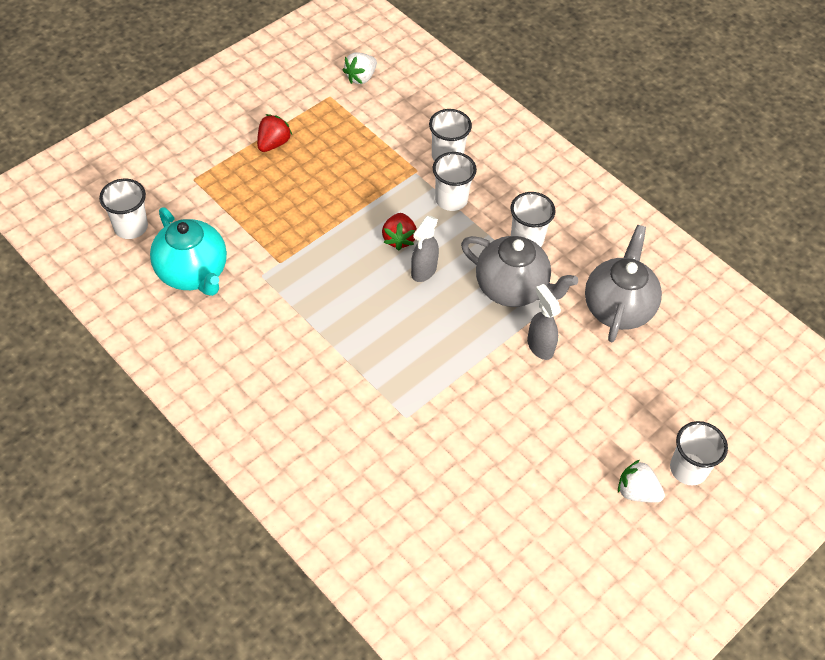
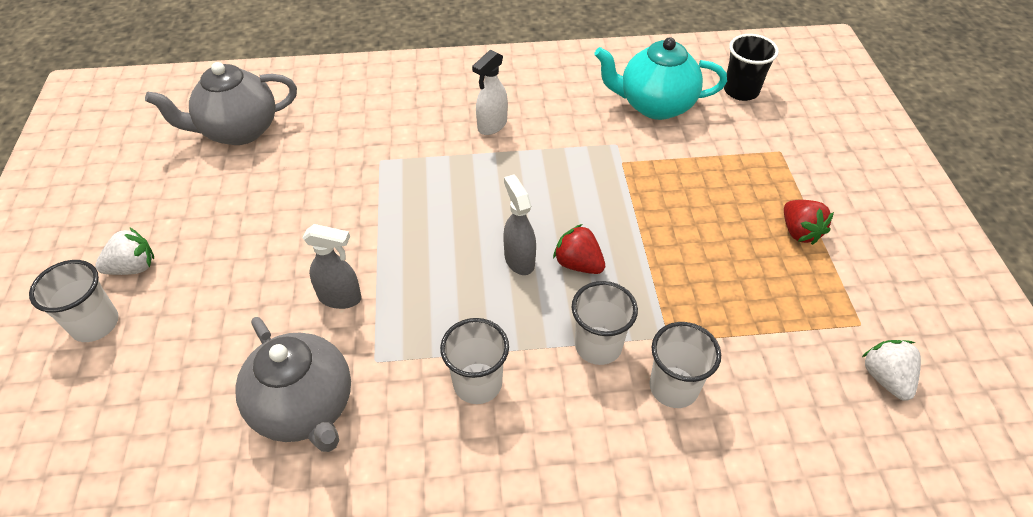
camera: 130 degrees right, 5 degrees down
(131, 227) = (741, 91): white cup -> black cup
(305, 367) = (492, 125): none -> white spray bottle
(512, 289) = (427, 322): grey teapot -> grey teapot (238, 131)

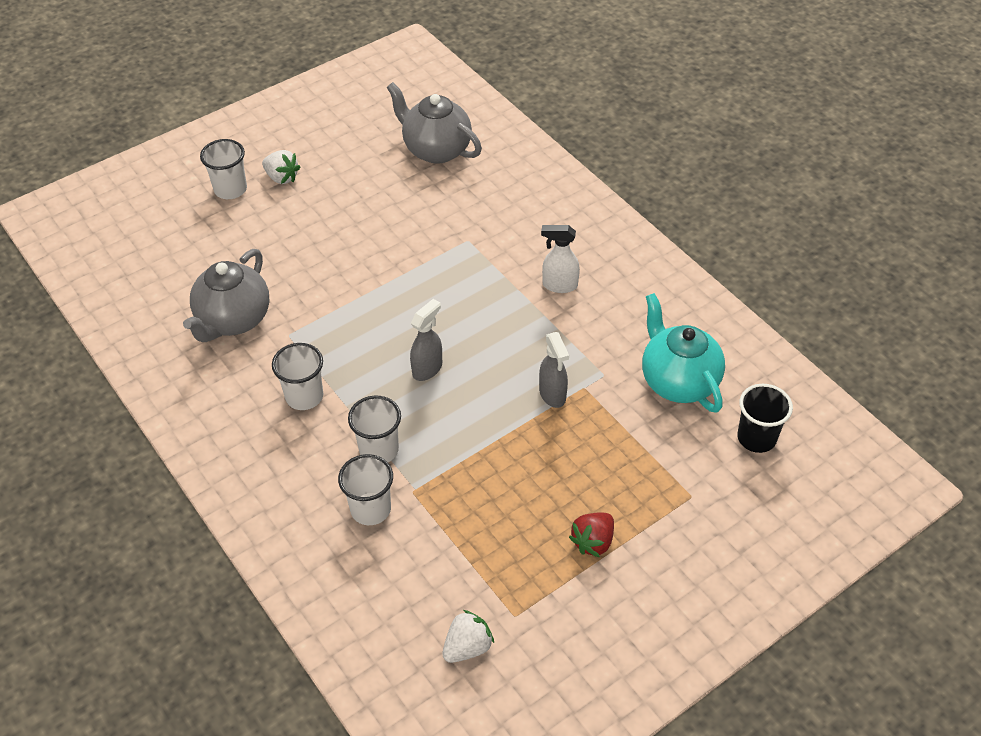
camera: 60 degrees right, 0 degrees up
(340, 298) = (326, 290): grey spray bottle -> grey spray bottle (552, 395)
(578, 264) = (448, 406): red strawberry -> none

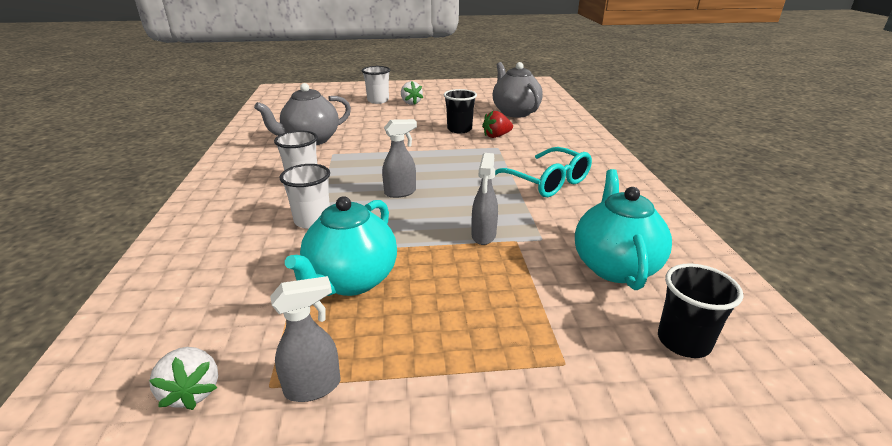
camera: 30 degrees right, 20 degrees down
(370, 509) = (260, 250): white cup -> none
(397, 219) = (459, 129): none -> black cup
(467, 647) = (192, 391): white strawberry -> white strawberry turned 75 degrees clockwise
(484, 501) = (351, 281): none -> turquoise teapot
(545, 600) = (313, 387): none -> grey spray bottle
(559, 285) = (547, 182): white spray bottle -> turquoise glasses
(593, 542) = (417, 356): red strawberry -> red strawberry (496, 136)

